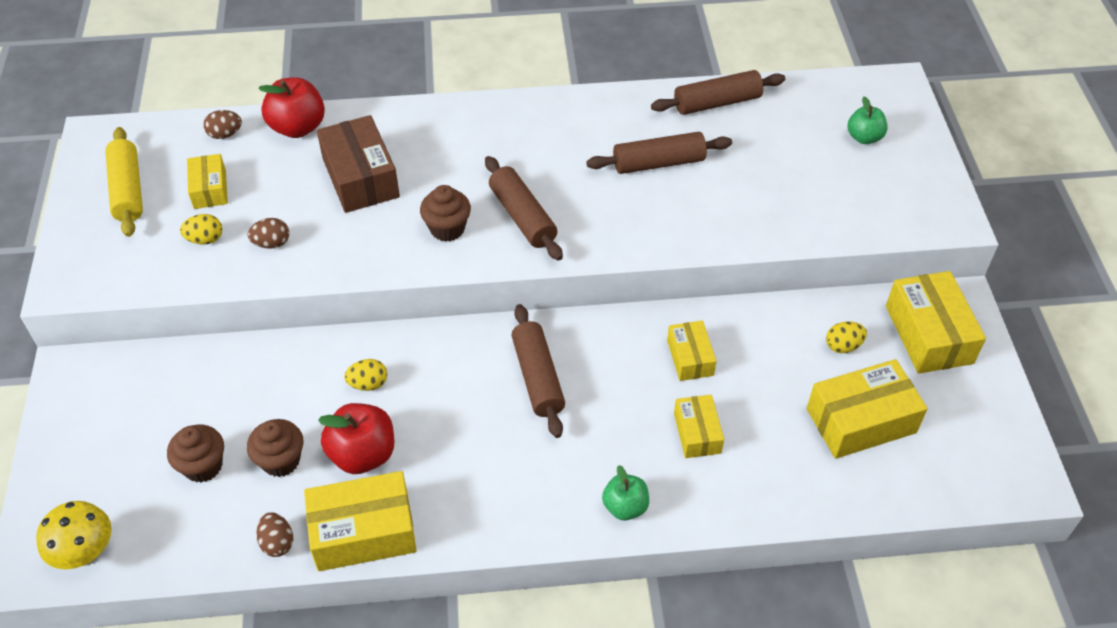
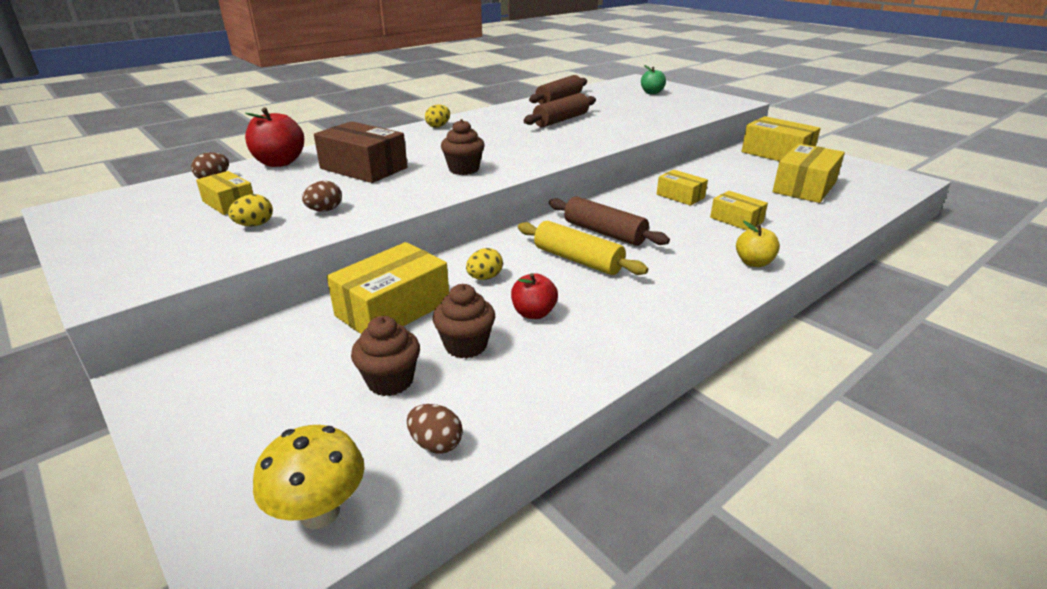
camera: 35 degrees left, 20 degrees down
(128, 190) = (137, 224): yellow rolling pin -> yellow rolling pin (577, 260)
(277, 542) = (532, 396): brown egg -> brown egg (436, 444)
(363, 454) = (533, 313): red apple -> red apple, size x0.63
(363, 532) = (599, 354): yellow box -> yellow box (393, 309)
(522, 217) = (509, 153): brown rolling pin -> none
(625, 507) = (753, 263): green apple -> yellow apple
(843, 346) = (747, 168): yellow egg -> yellow egg (438, 126)

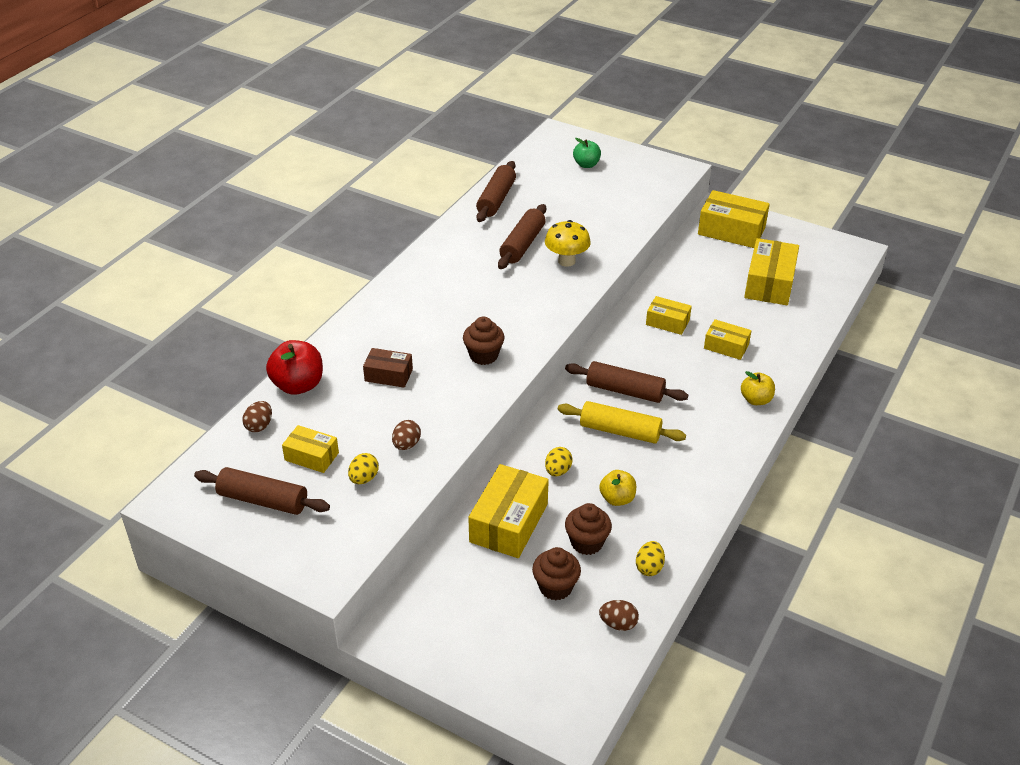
camera: 20 degrees left, 10 degrees up
(144, 223) = (263, 500): none -> brown rolling pin
(319, 512) = (582, 685): yellow mushroom -> yellow mushroom (566, 261)
(363, 168) = (388, 375): brown box -> brown box, size x0.58
(438, 126) = (405, 284): yellow egg -> yellow egg (649, 567)
(533, 313) = (617, 499): red apple -> yellow apple

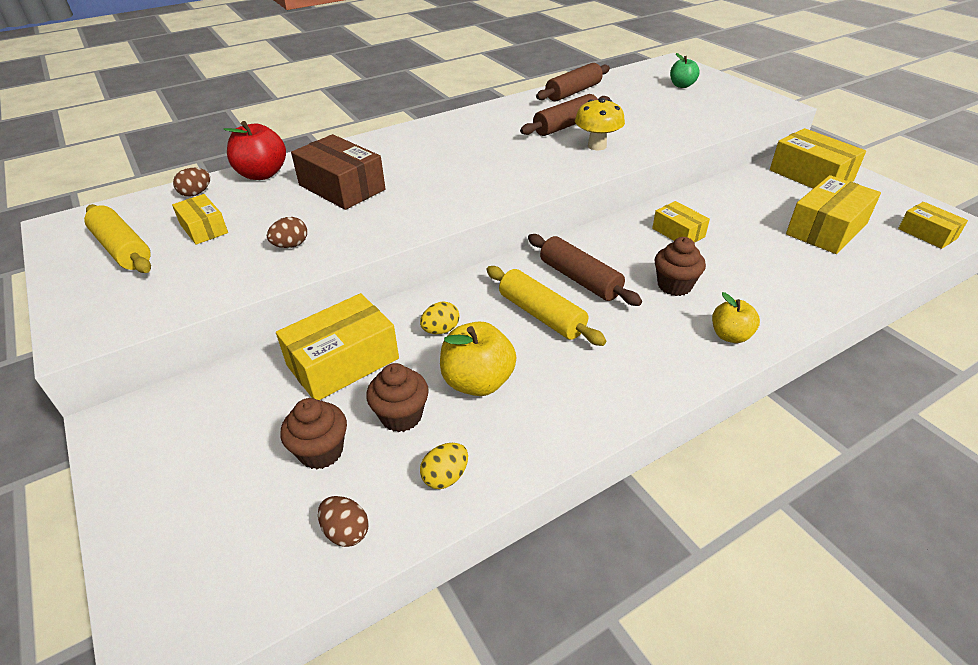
camera: 30 degrees right, 0 degrees up
(263, 500) = (123, 249): brown rolling pin -> yellow rolling pin
(364, 478) = (221, 261): yellow egg -> none
(388, 375) = (342, 187): brown box -> brown box, size x1.71
(483, 355) = (442, 196): brown cupcake -> brown cupcake (674, 285)
(617, 499) = (478, 382): yellow apple -> yellow apple, size x1.58
(726, 346) = (730, 272): yellow box -> yellow box (927, 234)

